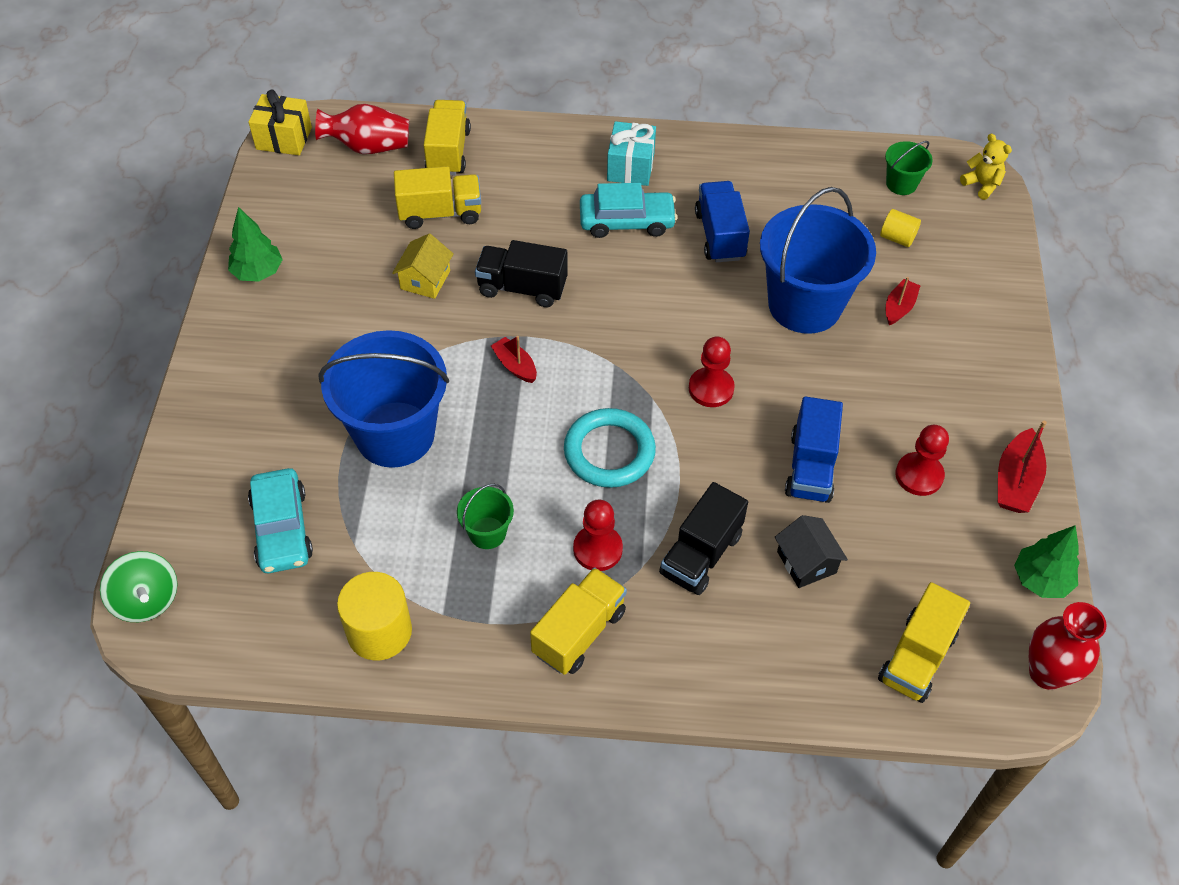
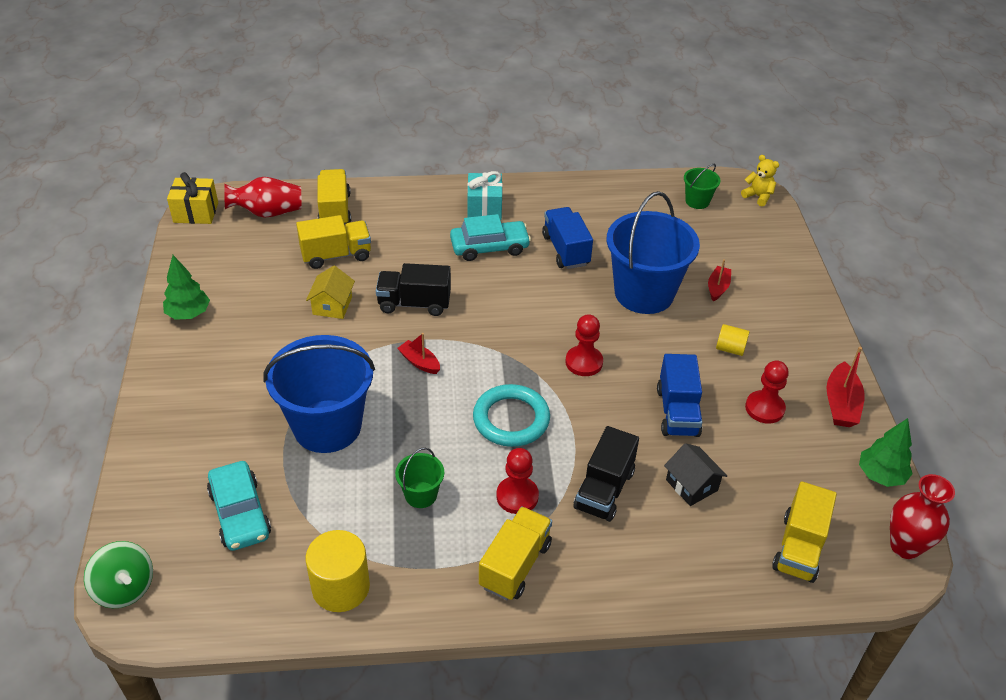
camera: 10 degrees left, 10 degrees down
(897, 238) = (704, 239): yellow cylinder -> yellow cylinder (730, 349)

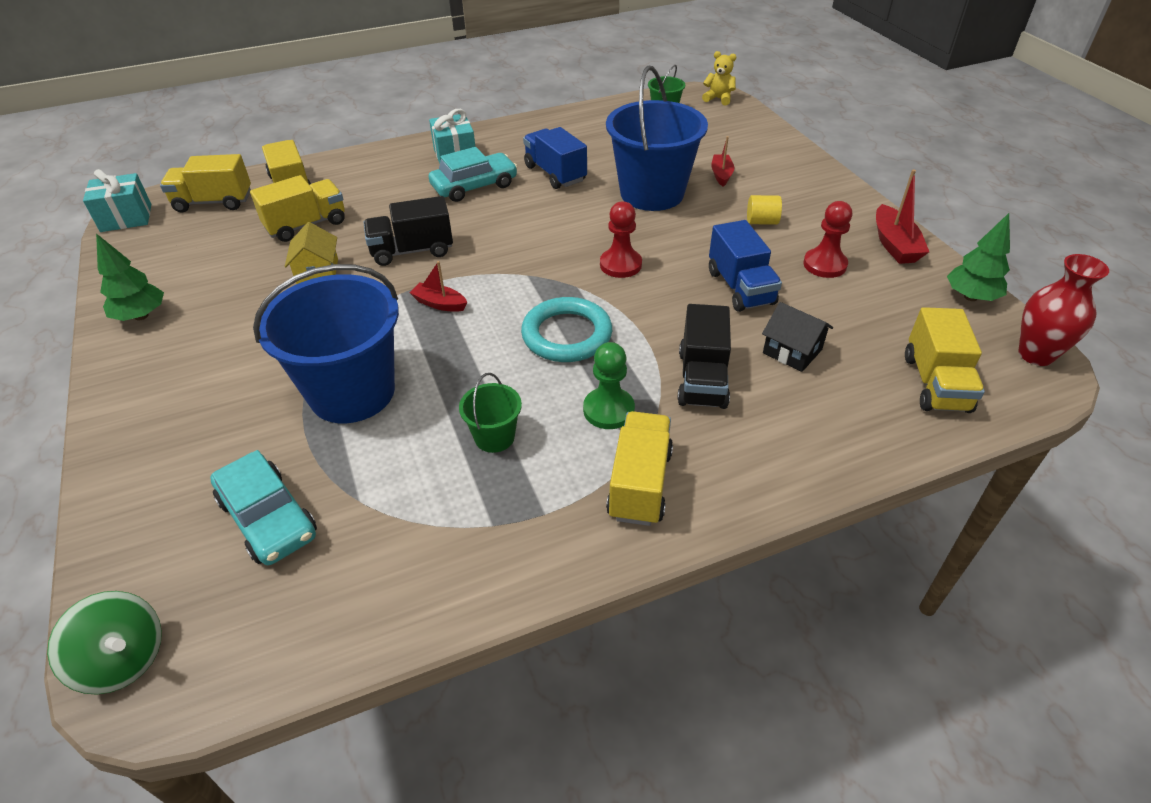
camera: 15 degrees left, 0 degrees up
(196, 212) = (126, 218): yellow gift -> turquoise gift
(268, 212) = (213, 202): red vase -> yellow truck
(341, 587) = (432, 570): yellow cylinder -> none
(517, 496) = (608, 410): red pawn -> green pawn

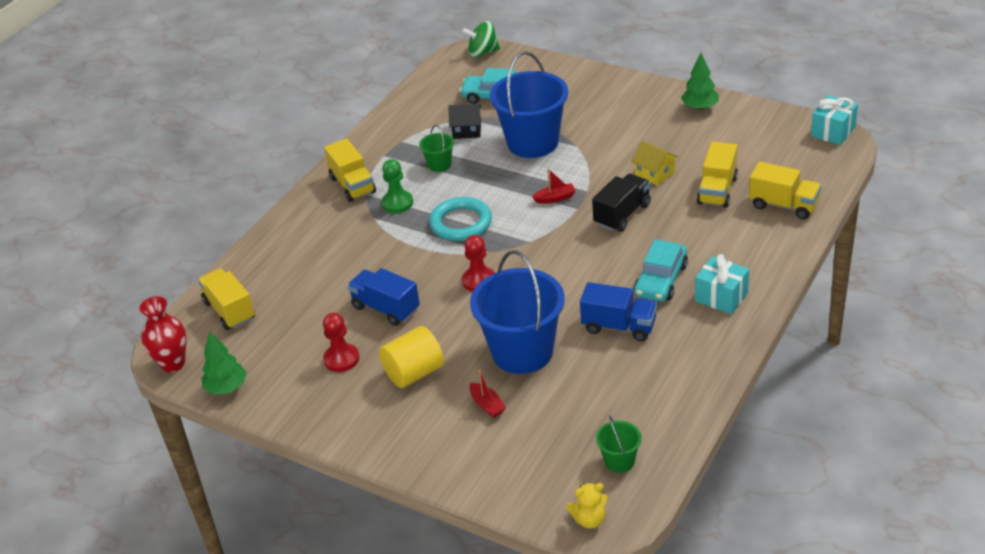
camera: 145 degrees right, 5 degrees down
(213, 202) = (806, 168): yellow truck -> none
(702, 379) = (362, 242): black truck -> none
(761, 222) = (414, 373): yellow cylinder -> yellow cylinder, size x1.80
(792, 351) = (323, 285): black house -> black house (467, 130)
(894, 245) = (300, 407): red boat -> none

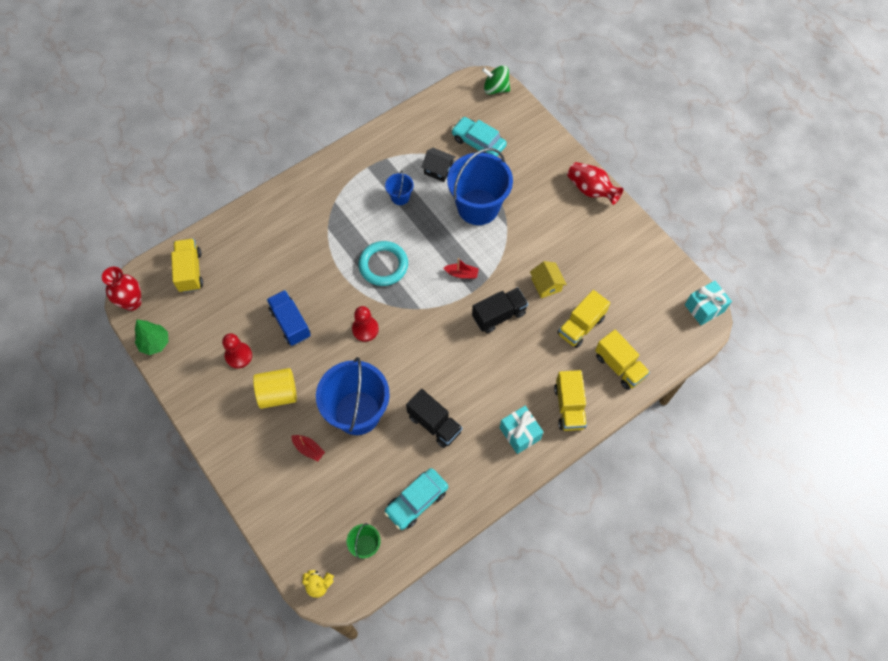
camera: 20 degrees right, 25 degrees up
(352, 185) = (330, 187): yellow truck -> yellow truck (569, 407)
(397, 203) = (351, 222): green pawn -> none
(439, 165) = (400, 197): green bucket -> blue bucket
(487, 405) = (309, 449): red boat -> red boat turned 45 degrees counterclockwise
(619, 326) = (434, 424): blue truck -> black truck
(644, 89) = (591, 190): none -> red vase
(661, 280) = (488, 394): turquoise car -> turquoise car (416, 501)
(700, 107) = (621, 231): green tree -> none

